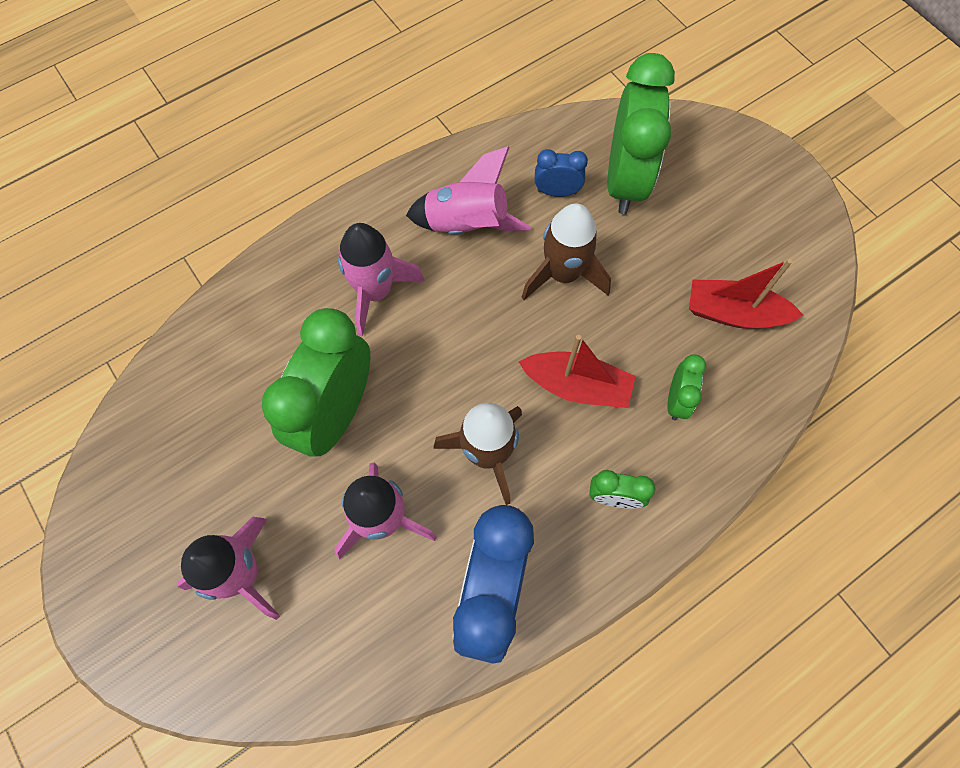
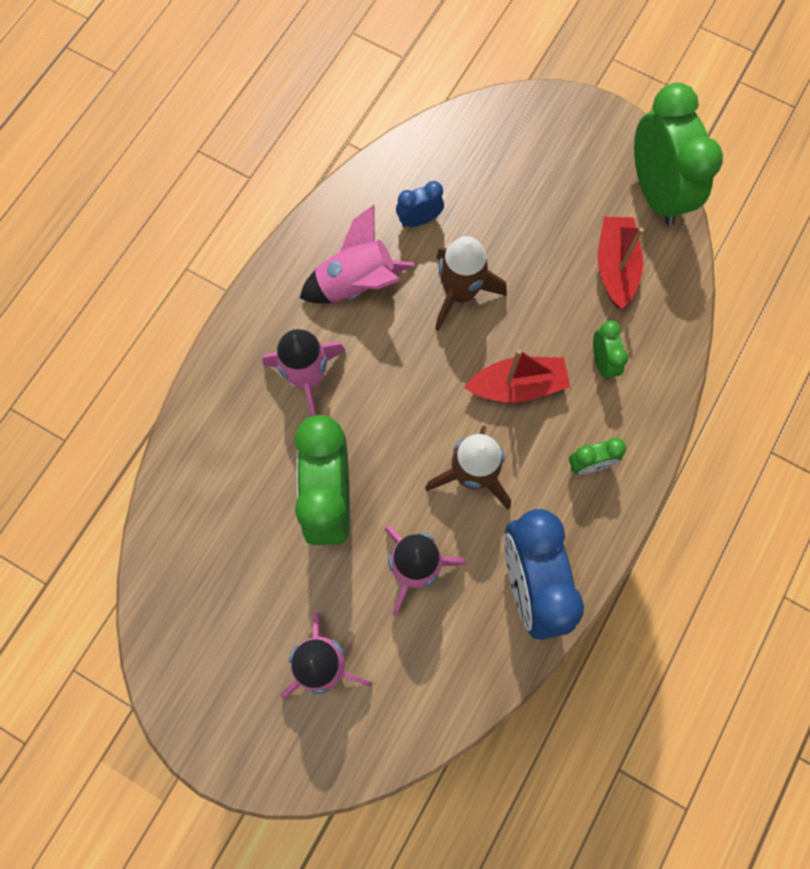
camera: 25 degrees left, 5 degrees up
(625, 181) = (473, 185): green clock -> green clock (656, 192)
(733, 313) = (615, 267): red boat -> red boat turned 105 degrees clockwise

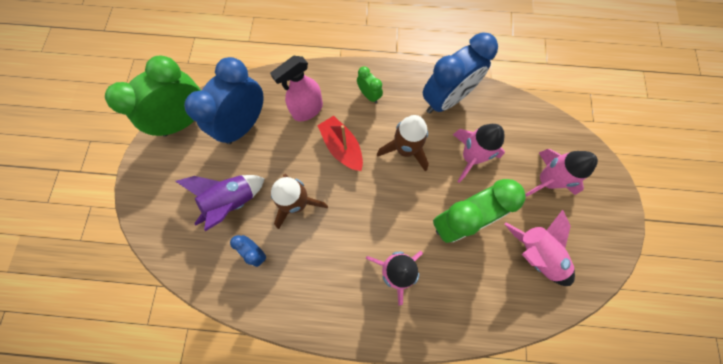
camera: 115 degrees left, 0 degrees up
(356, 283) = (318, 271): pink rocket -> pink rocket (535, 254)
(502, 214) = (232, 201): none -> purple rocket
(602, 362) = (307, 110): green clock -> pink spray bottle
(615, 267) = (244, 124): red boat -> blue clock

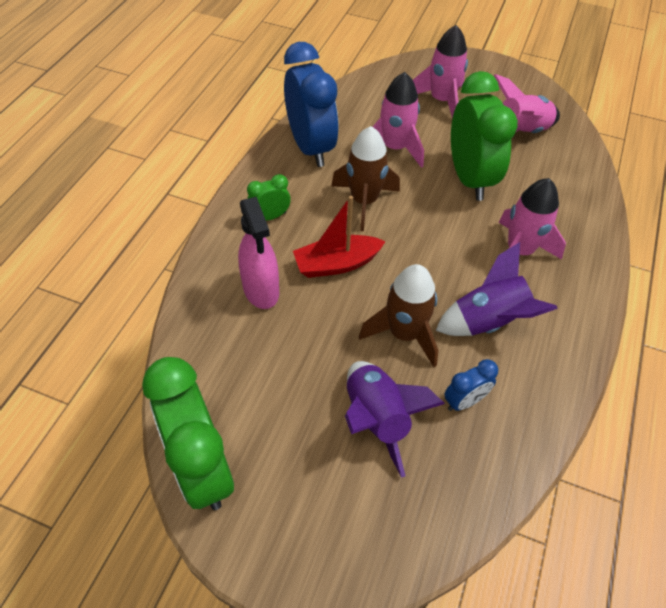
camera: 75 degrees left, 20 degrees down
(244, 124) = (250, 377): blue clock -> none
(323, 257) = (488, 321): none -> purple rocket

